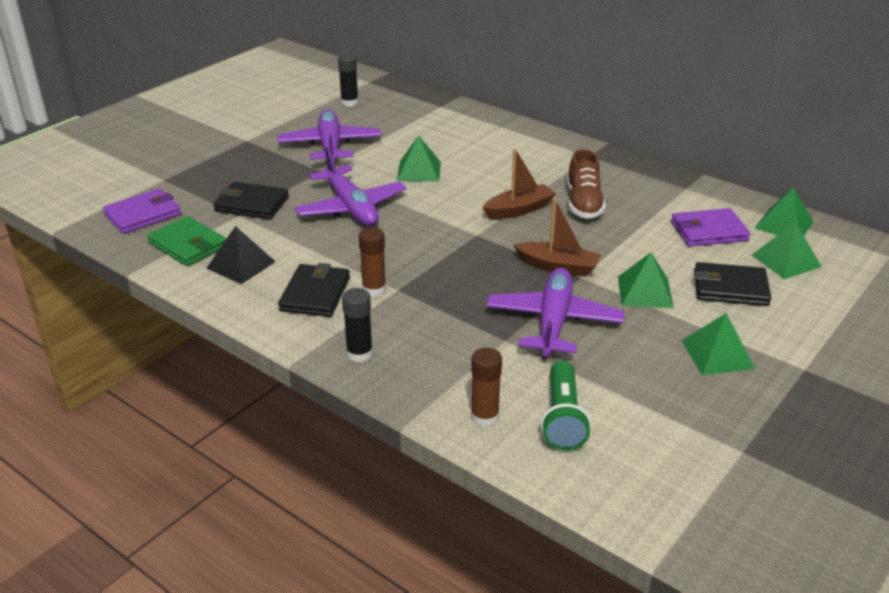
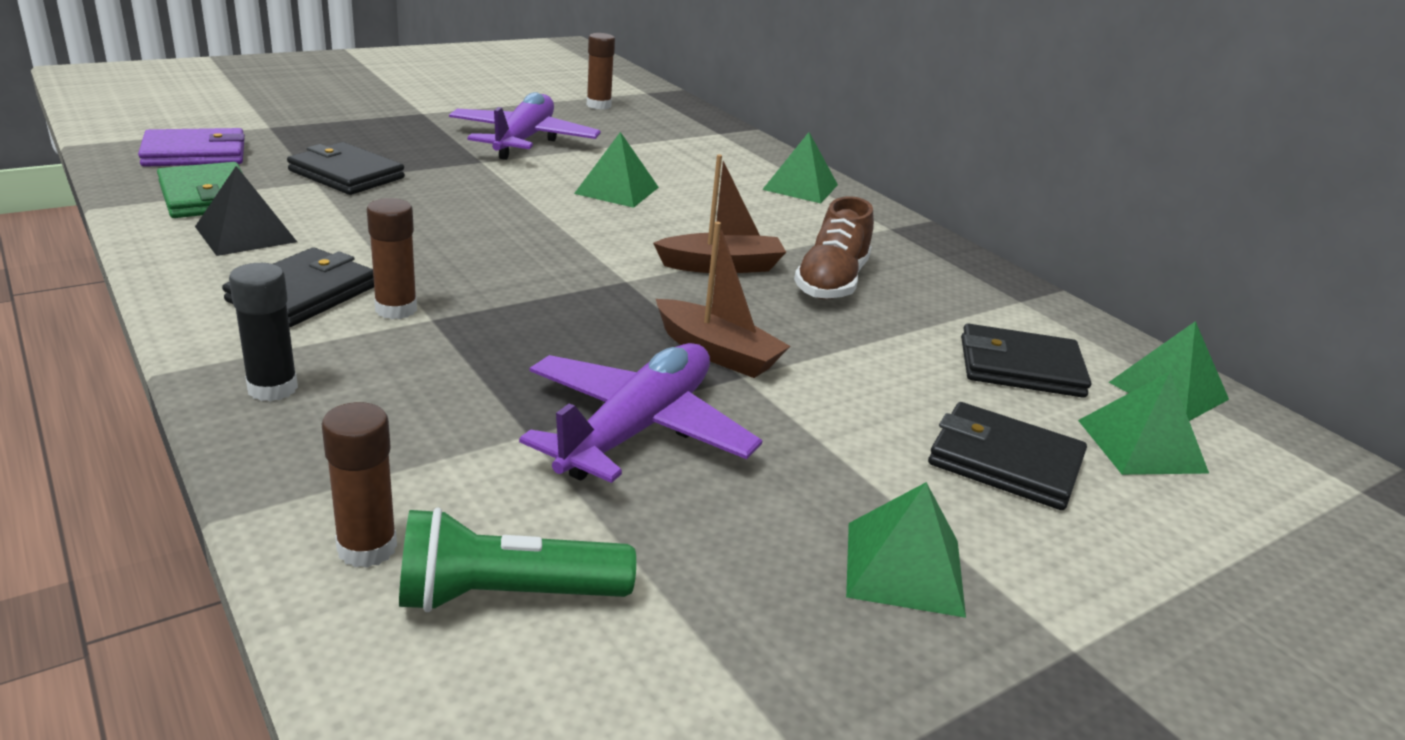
camera: 15 degrees right, 5 degrees down
(349, 102) = (598, 105): black glue stick -> brown glue stick
(351, 207) = (476, 208): purple plane -> none
(563, 418) = (506, 595): green flashlight -> green flashlight turned 60 degrees clockwise
(645, 292) = (839, 426): green pyramid -> green pyramid (800, 187)
(708, 231) = (1020, 367): purple wallet -> black wallet

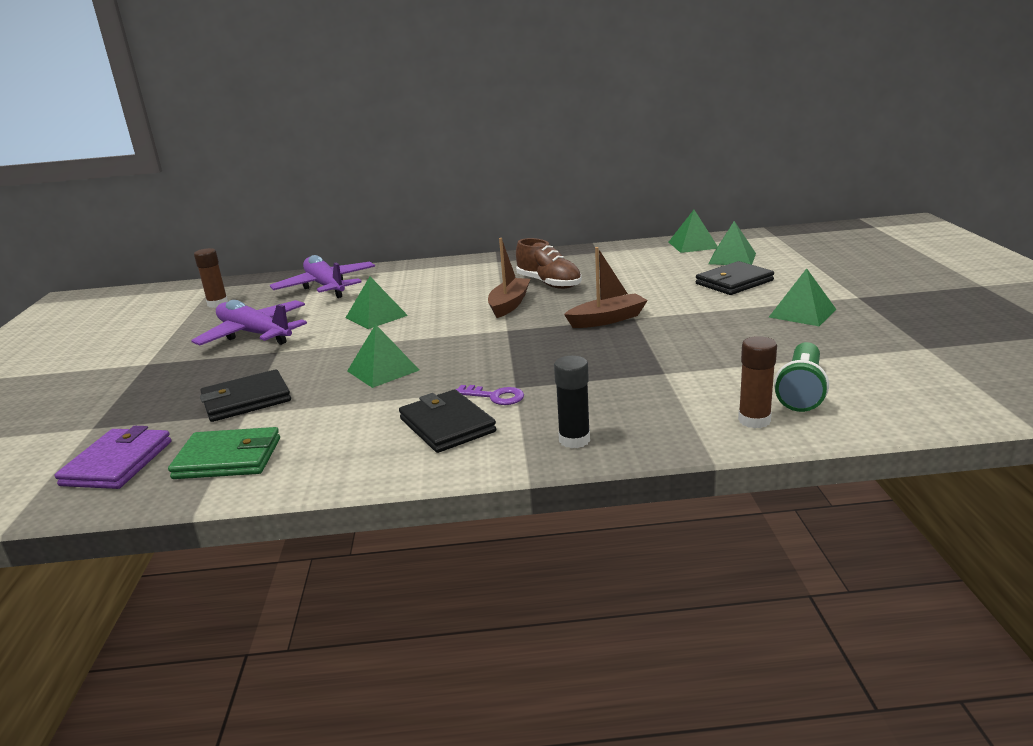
camera: 55 degrees left, 5 degrees down
(246, 234) = (324, 443): black pyramid -> none
(396, 309) = (494, 396): brown glue stick -> purple key
(637, 429) = (672, 347): purple plane -> purple plane (326, 286)
(800, 187) = (423, 271): green pyramid -> green pyramid (383, 370)
(1020, 367) = (659, 264): black wallet -> none

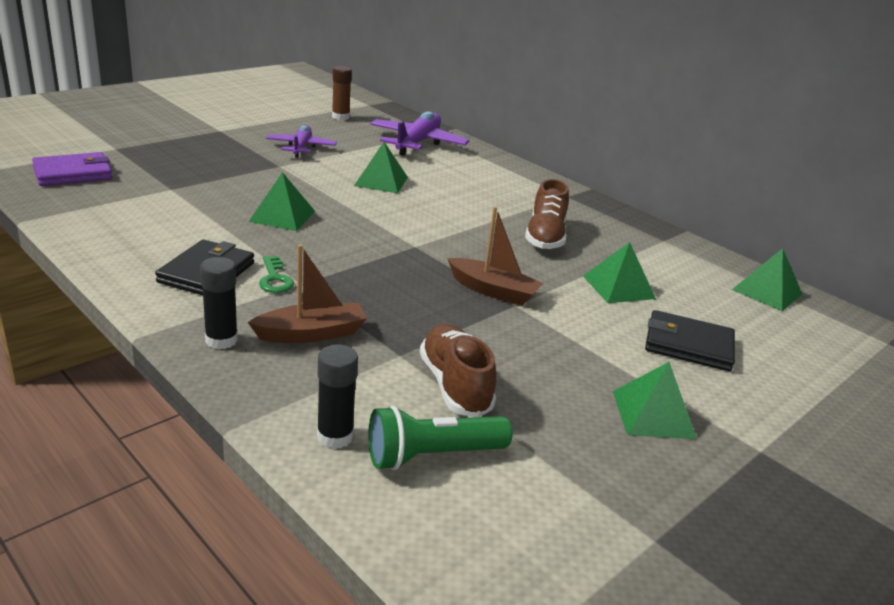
camera: 45 degrees right, 5 degrees up
(228, 458) = (100, 206): green wallet -> none
(246, 400) = (190, 182): black wallet -> none
(255, 334) = (301, 147): purple plane -> purple plane, size x0.64
(494, 396) = (275, 279): purple key -> green key
(509, 304) = (472, 231): brown boat -> brown boat (311, 334)
(721, 363) = (455, 385): none -> brown shoe
(732, 258) = (761, 327): green pyramid -> green pyramid (618, 287)
(754, 420) = (335, 436): brown glue stick -> black glue stick

